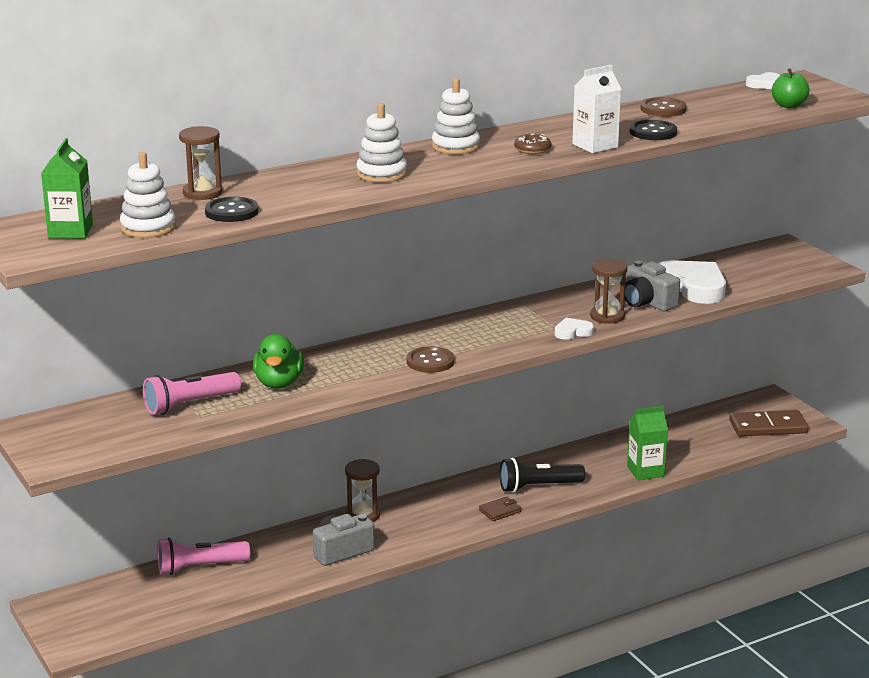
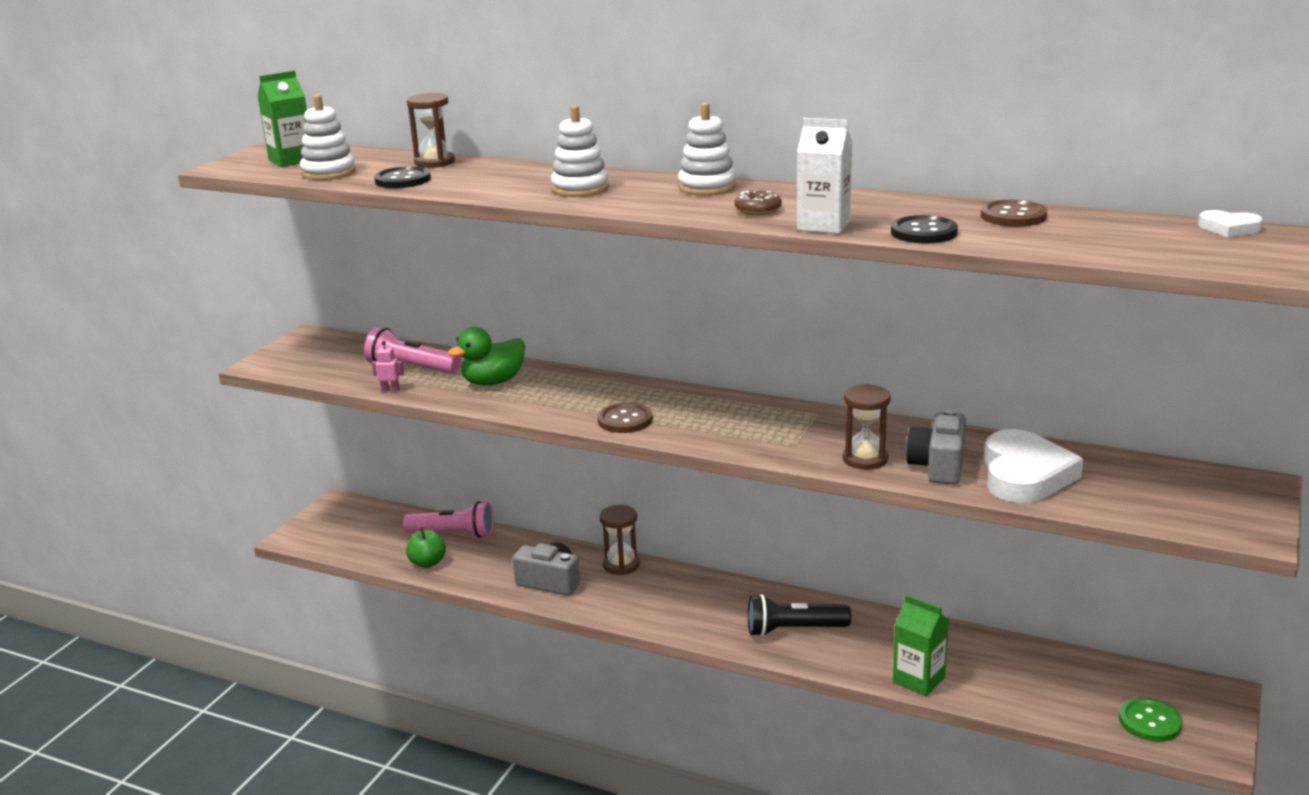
camera: 55 degrees right, 0 degrees up
(200, 567) = (453, 534): pink flashlight -> pink flashlight turned 150 degrees clockwise
(219, 423) = (390, 390): none -> pink robot
(500, 511) = (720, 629): brown wallet -> none
(538, 487) = (794, 630): black flashlight -> black flashlight turned 45 degrees counterclockwise
(572, 332) = (797, 456): white heart -> none
(768, 427) = (1149, 722): brown domino -> green button
(788, 105) = (1182, 257): green apple -> green apple (427, 563)

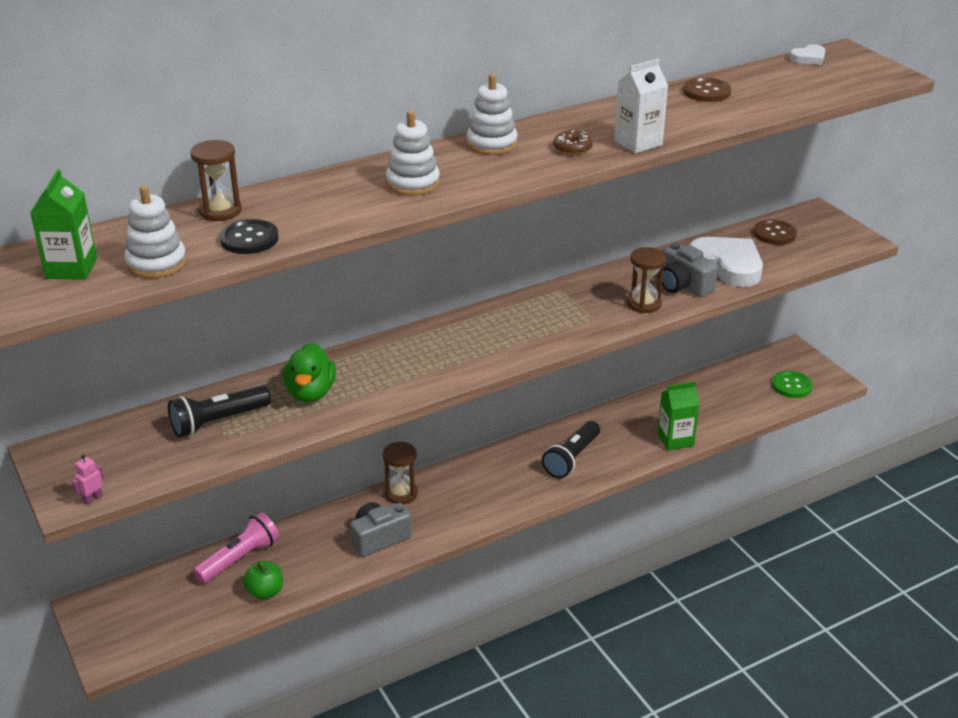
camera: 55 degrees left, 10 degrees up
(390, 390) = (246, 448): pink robot -> pink robot (93, 499)
(411, 368) = (218, 422): pink flashlight -> black flashlight
(625, 420) = (465, 363): brown button -> brown button (774, 234)
(924, 232) = (698, 124): black button -> none

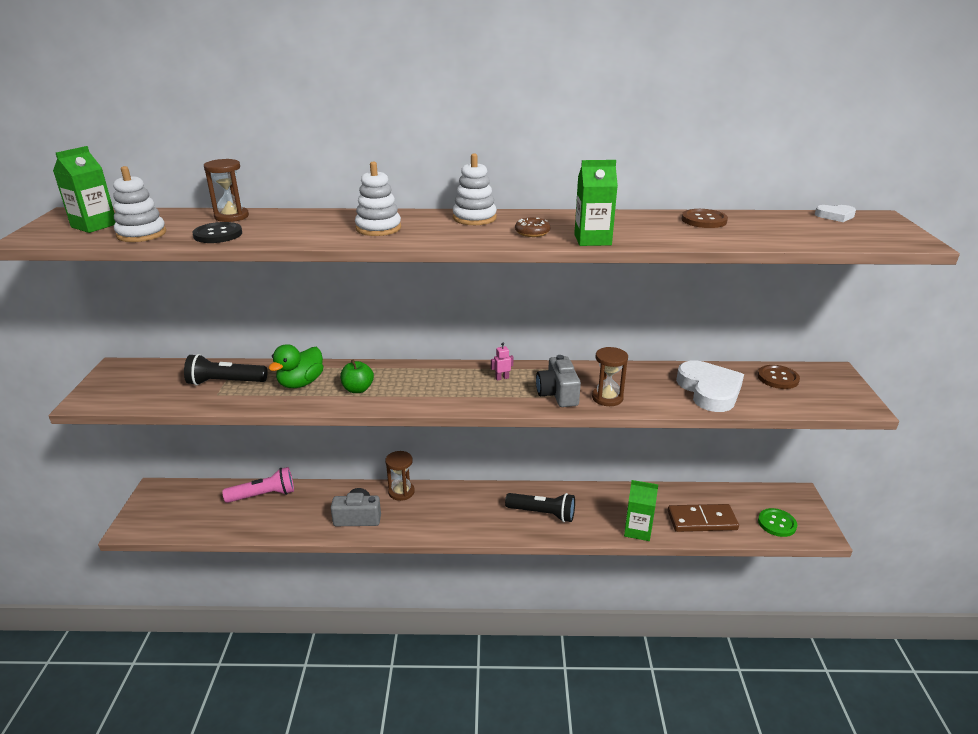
camera: 30 degrees right, 5 degrees down
(93, 499) = (98, 404): pink robot -> pink robot (502, 378)
(265, 592) = (255, 524): green apple -> green apple (358, 389)
(572, 458) = (542, 513): black flashlight -> black flashlight turned 135 degrees counterclockwise
(638, 143) = (592, 240): white carton -> green carton
(683, 285) = (655, 394): grey camera -> grey camera (558, 394)
(726, 408) = (702, 520): none -> brown domino

